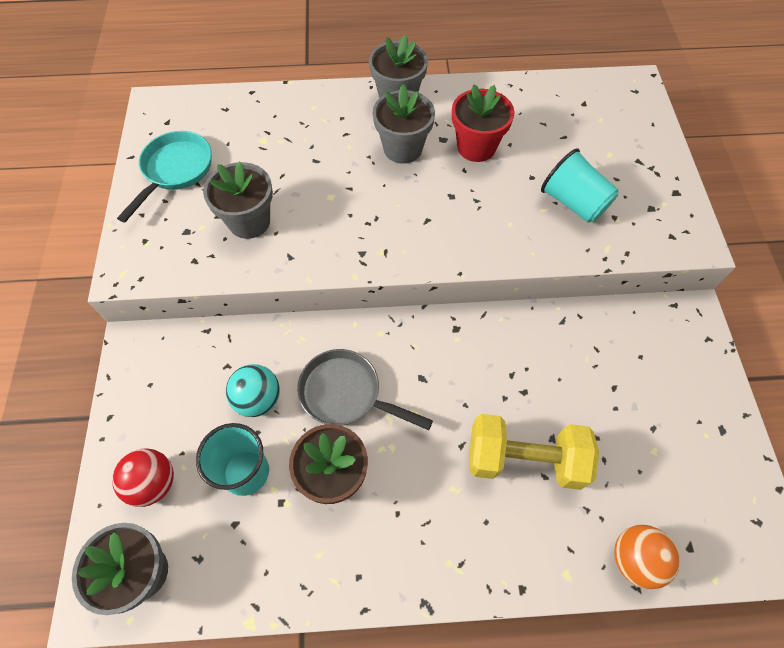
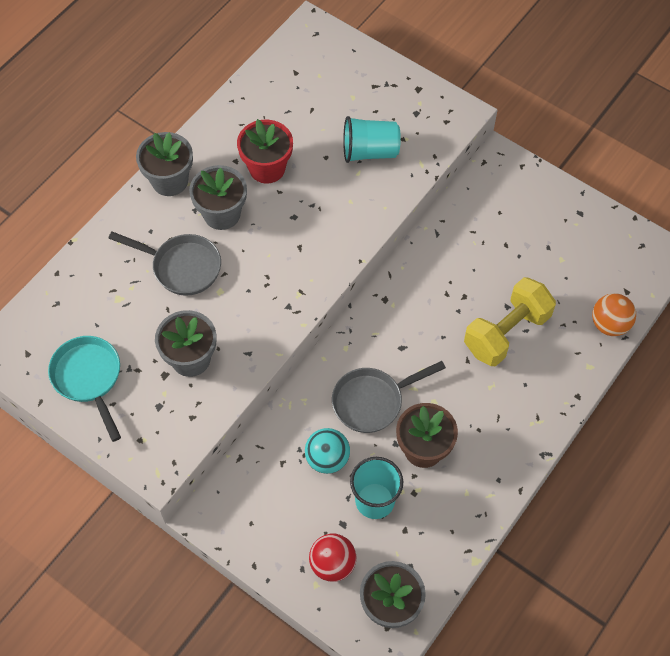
camera: 50 degrees left, 0 degrees up
(329, 157) = (182, 267): none -> grey pan

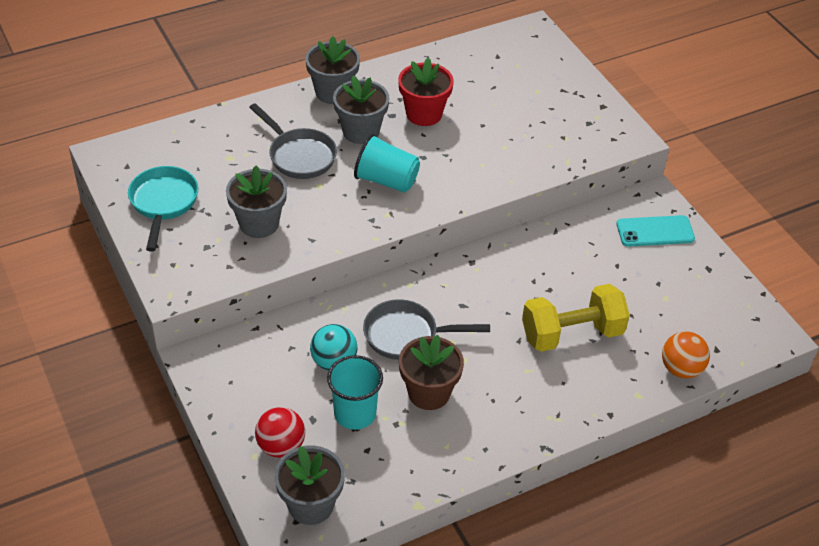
camera: 25 degrees right, 15 degrees down
(370, 151) = (525, 135): turquoise cup -> turquoise cup (386, 180)
(518, 195) = (655, 231): none -> turquoise phone

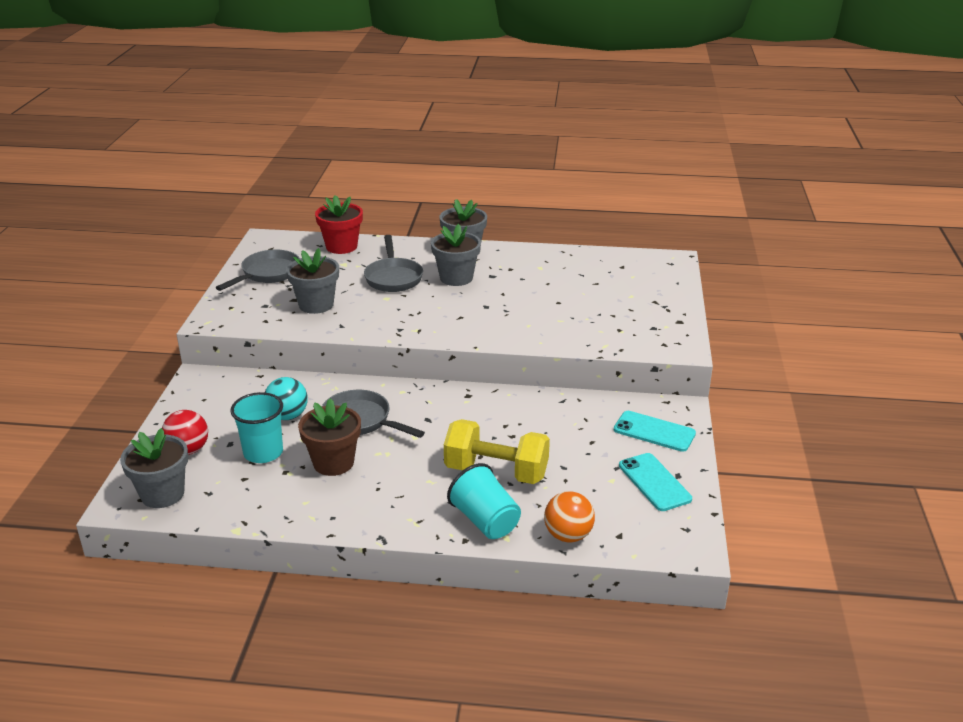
camera: 35 degrees right, 15 degrees down
(163, 203) = (268, 274): turquoise pan -> grey pan
(386, 180) = (439, 311): turquoise cup -> turquoise cup (485, 521)
(424, 114) = (518, 282): red flower pot -> red flower pot (341, 246)
(698, 284) = (654, 482): none -> turquoise phone

